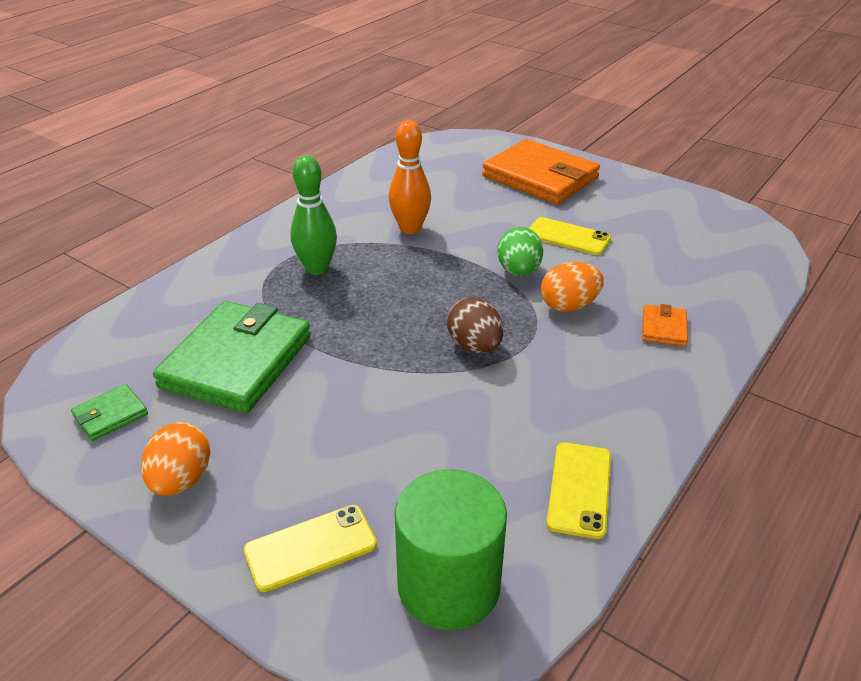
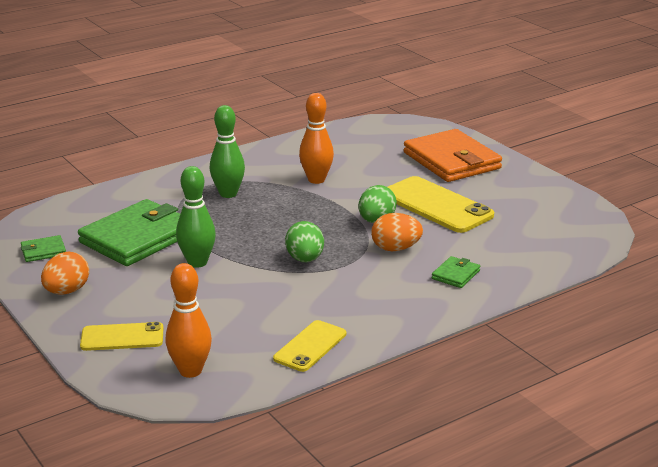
camera: 20 degrees right, 10 degrees down
(341, 383) = (197, 262): none -> green bowling pin
(448, 585) = (190, 371): green cylinder -> orange bowling pin
(474, 346) = (305, 259): brown egg -> green egg
(568, 237) = (436, 205): yellow phone -> yellow phone, size x1.69
(663, 328) = (455, 275): orange wallet -> green wallet

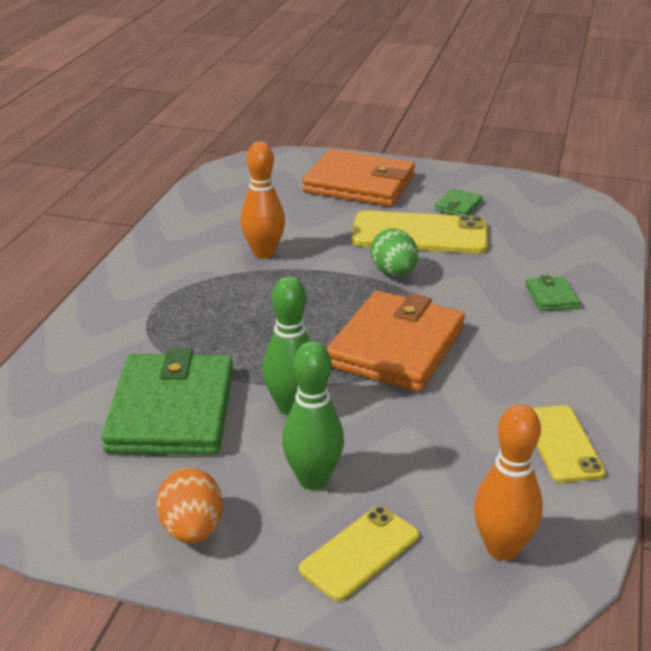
camera: 40 degrees left, 5 degrees up
(43, 251) = (72, 490): green wallet -> green wallet (458, 206)
(228, 194) = (194, 308): green bowling pin -> green bowling pin (313, 479)
(305, 259) = (396, 347): green egg -> orange wallet
(395, 248) = (458, 294): orange egg -> none

